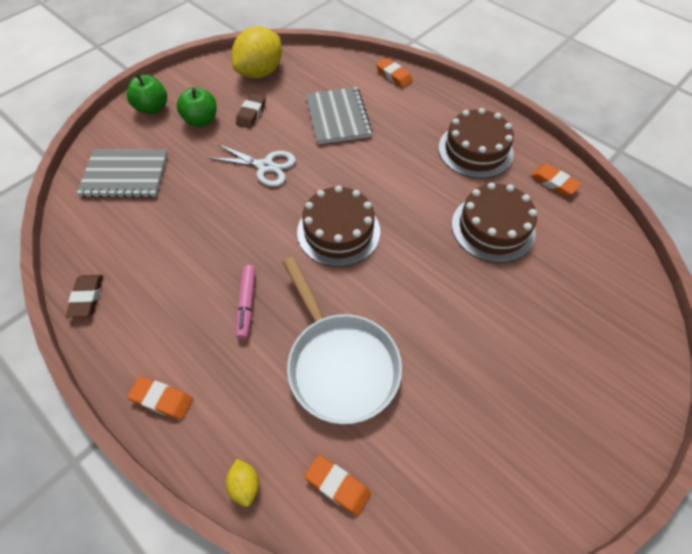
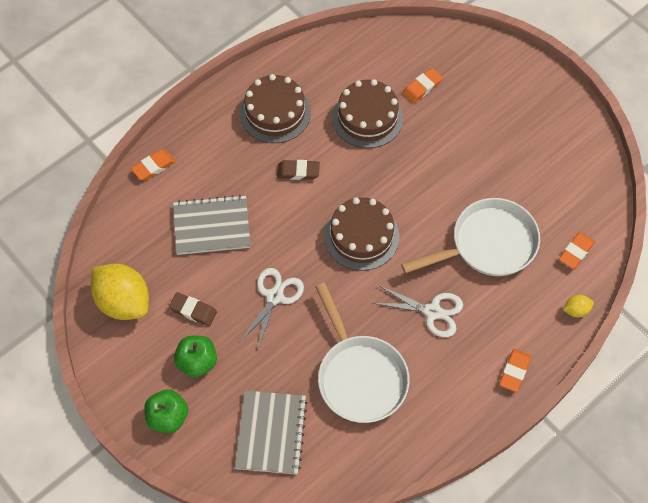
camera: 85 degrees left, 5 degrees up
(87, 297) = (419, 445): brown eraser -> brown eraser (298, 172)
(174, 239) = (359, 376): none -> white pan
(246, 304) = (432, 311): pink marker -> white scissors
(553, 182) = (321, 61): orange eraser -> orange eraser (422, 87)

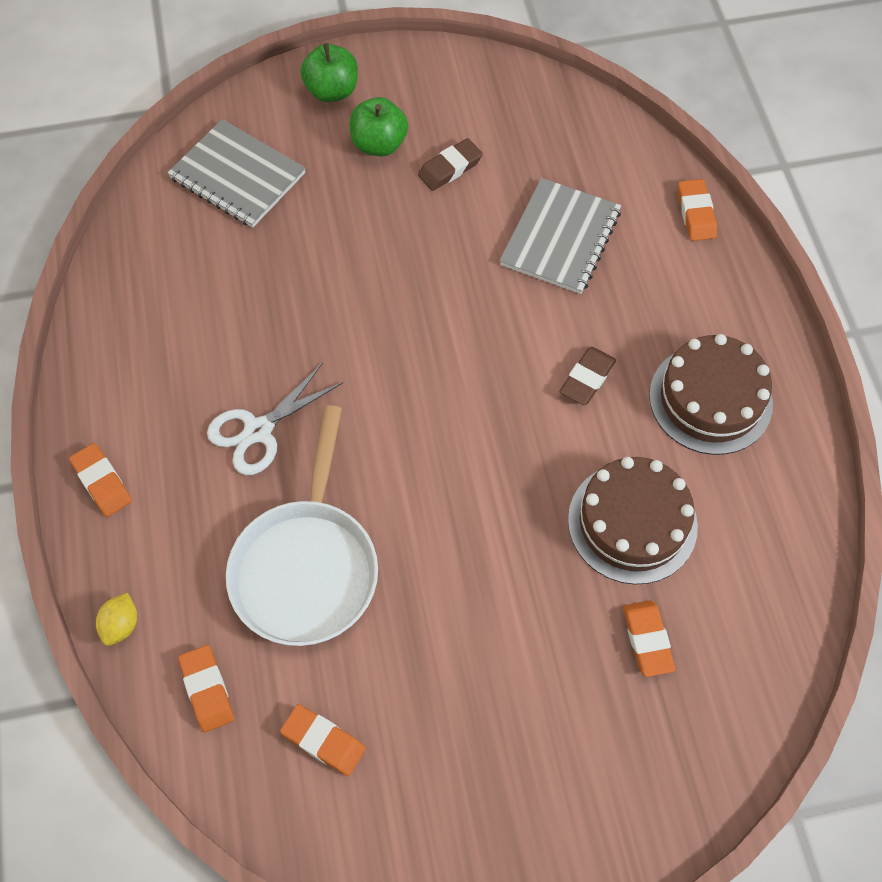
camera: 120 degrees right, 0 degrees up
(123, 302) = (510, 107): yellow lemon -> none
(274, 297) = (410, 260): white scissors -> none
(359, 376) = (235, 298): white pan -> none
(361, 236) = (431, 405): brown cake -> none
(561, 190) = (323, 741): none -> orange eraser

